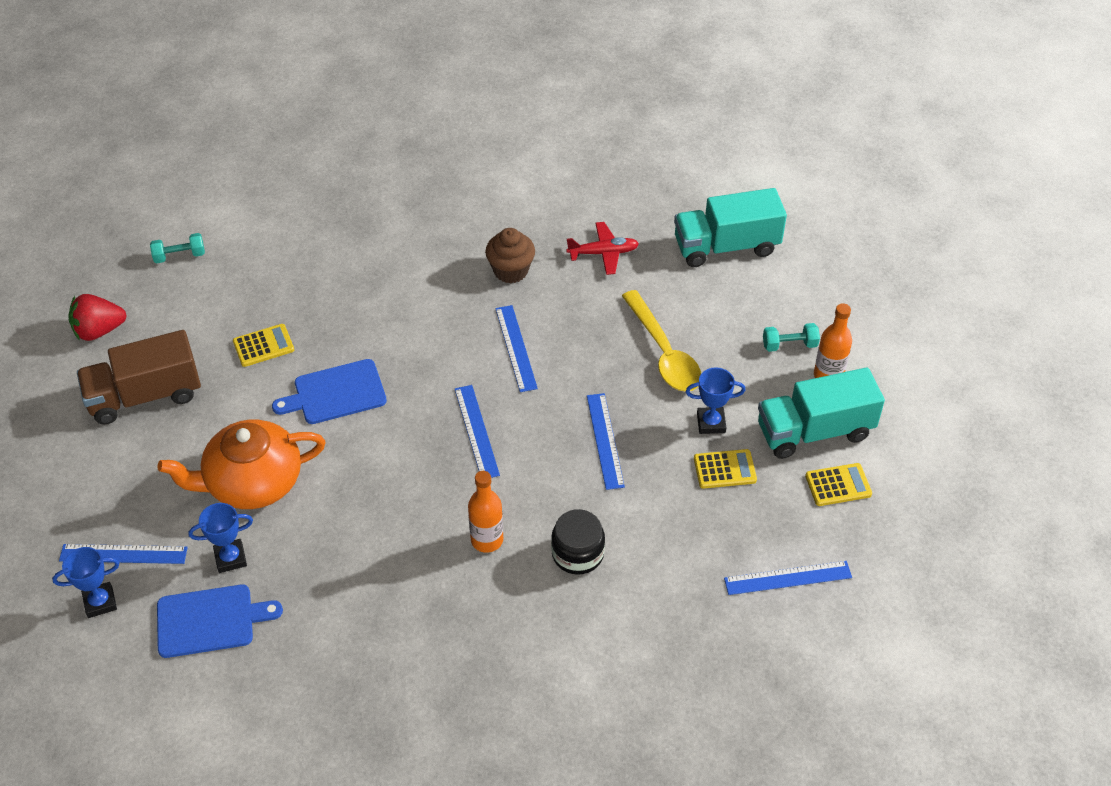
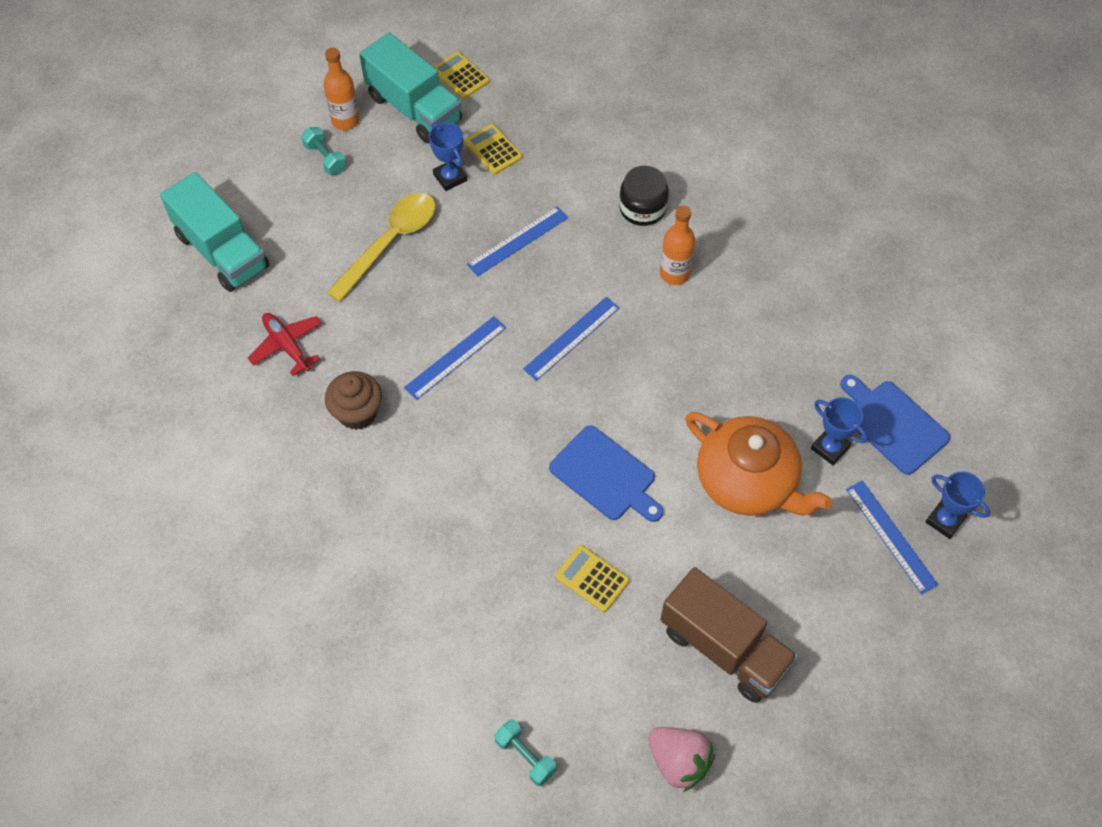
camera: 120 degrees left, 10 degrees up
(99, 331) = (678, 761): red strawberry -> pink strawberry
(788, 578) = (569, 75): blue ruler -> none

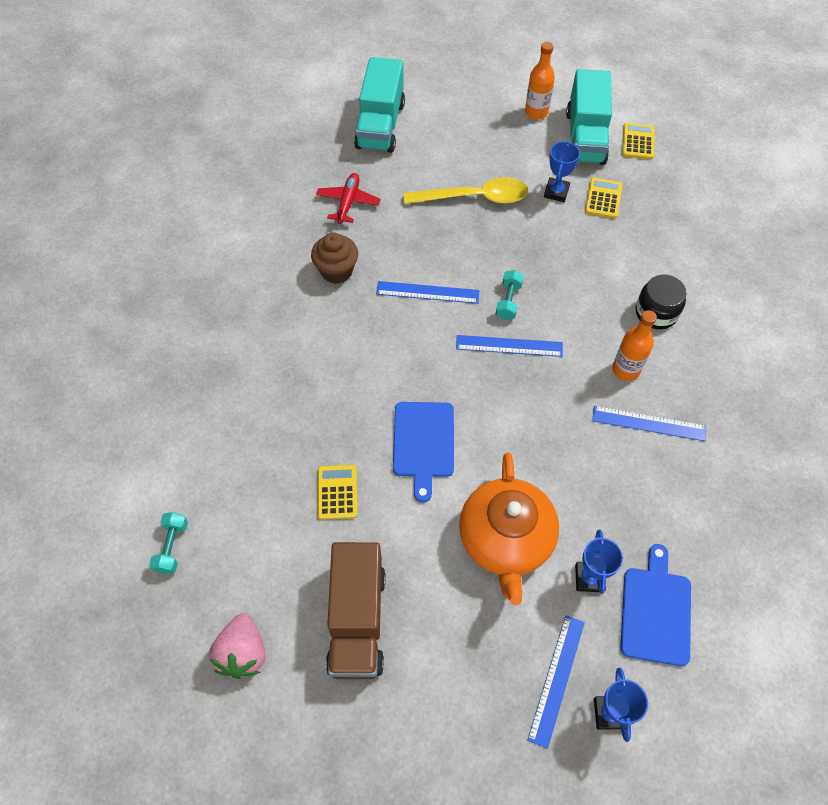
camera: 50 degrees right, 0 degrees up
(325, 158) = (498, 123): turquoise dumbbell -> turquoise dumbbell (508, 301)
(518, 241) = (550, 262): blue ruler -> blue ruler (648, 423)

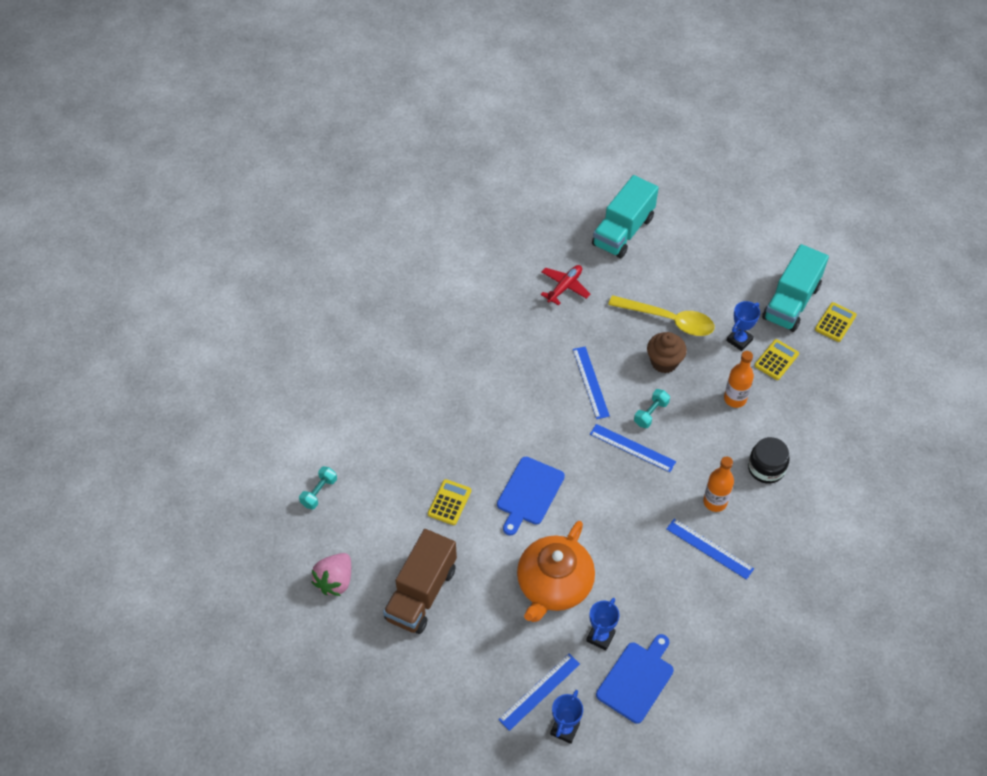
camera: 25 degrees right, 5 degrees down
(336, 271) = (528, 339): brown cupcake -> brown cupcake (664, 362)
(427, 292) = (590, 382): blue ruler -> blue ruler turned 45 degrees clockwise
(536, 112) = (761, 266): orange bottle -> orange bottle (735, 399)

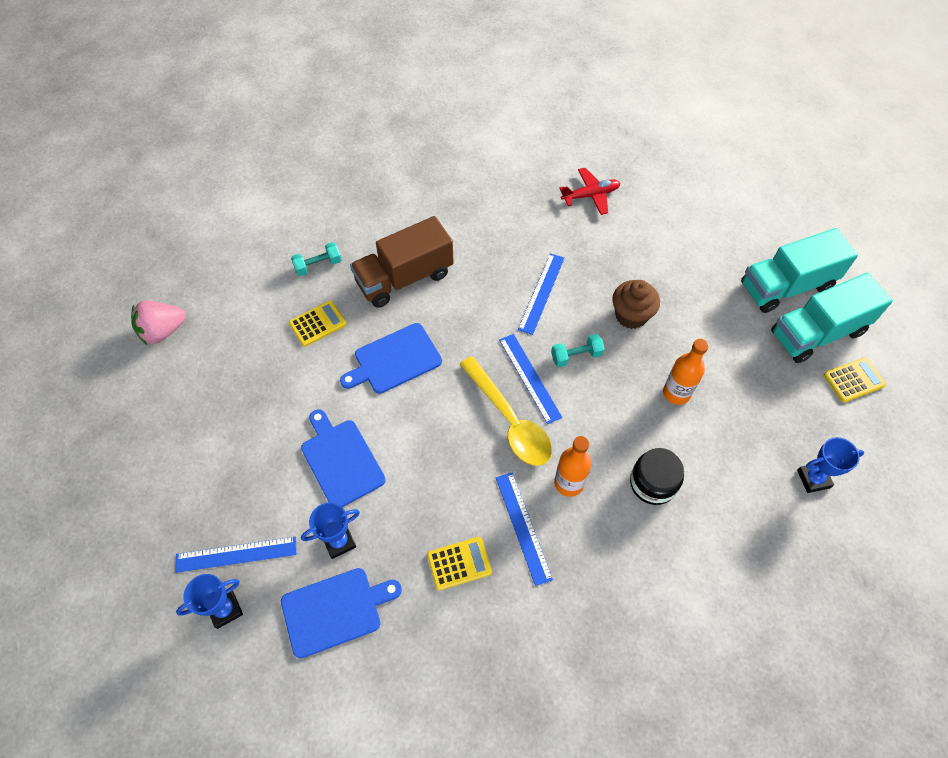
camera: 35 degrees right, 5 degrees up
(319, 492) = (221, 248): turquoise dumbbell -> turquoise dumbbell (318, 265)
(421, 593) = (220, 389): brown truck -> brown truck (404, 278)
(554, 585) = (341, 460): orange teapot -> blue cutting board
(623, 231) = (690, 175): turquoise truck -> turquoise truck (786, 286)
(668, 320) = (668, 279): yellow spoon -> yellow spoon (509, 420)
(739, 340) = (729, 338): blue trophy -> blue trophy (813, 479)
(776, 360) = (754, 380): yellow calculator -> yellow calculator (459, 563)

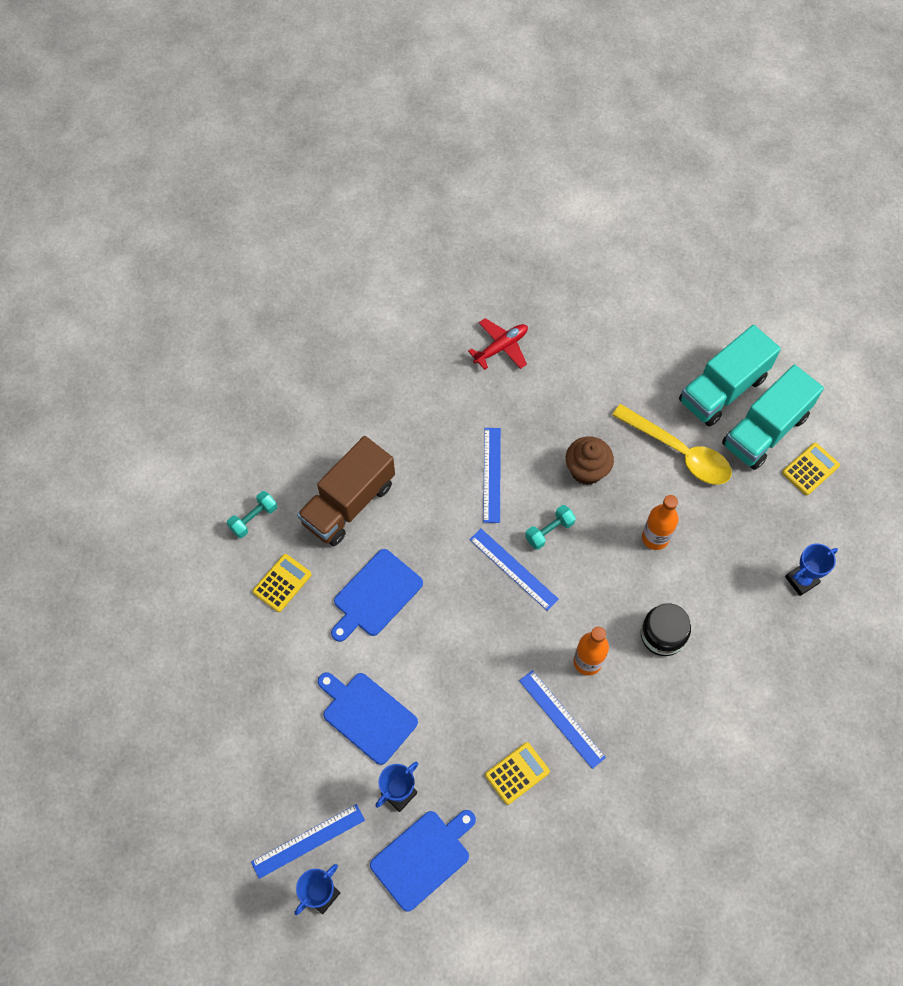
camera: 20 degrees left, 5 degrees up
(163, 331) = (125, 645): pink strawberry -> none
(509, 420) = (510, 619): yellow spoon -> yellow spoon (678, 452)

